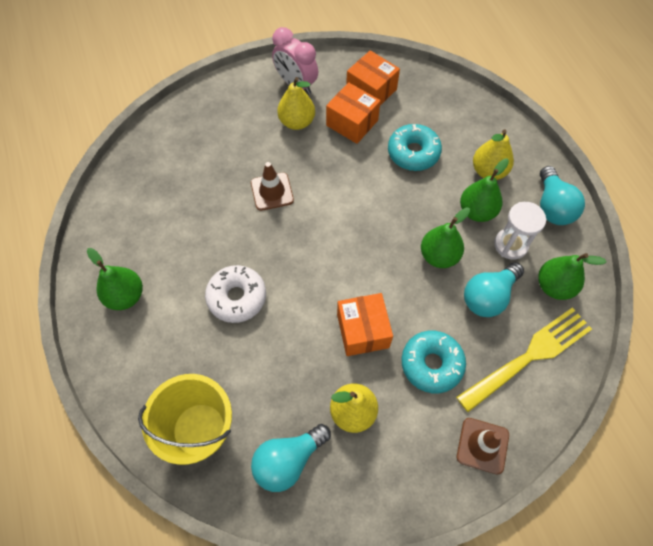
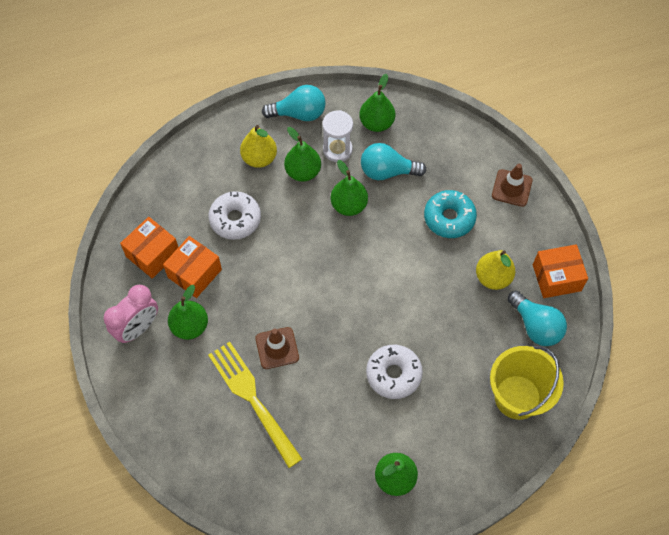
camera: 90 degrees left, 0 degrees up
(297, 122) = (190, 326): yellow pear -> green pear
(363, 331) = (422, 268): orange box -> orange box (556, 277)
(413, 153) = (235, 219): turquoise donut -> white donut
(488, 296) = (387, 171): turquoise light bulb -> turquoise light bulb turned 135 degrees clockwise
(528, 357) = (439, 149): yellow fork -> yellow fork (253, 400)

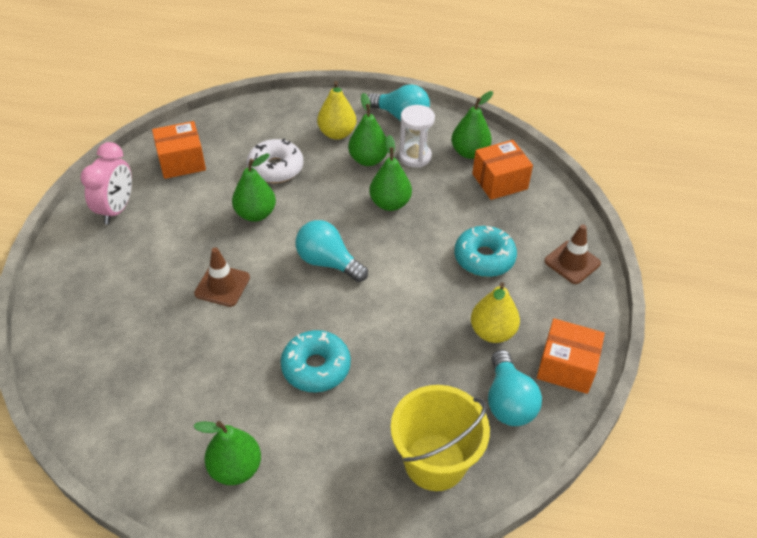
camera: 30 degrees right, 15 degrees down
(138, 328) = (116, 209): pink clock -> pink clock turned 60 degrees counterclockwise
(190, 326) = (161, 230): green pear -> green pear (255, 214)
(194, 273) = (203, 192): orange box -> orange box (499, 181)
(253, 400) = (161, 318): yellow fork -> none
(387, 171) = (450, 193): turquoise light bulb -> turquoise light bulb (328, 262)
(393, 374) = (316, 367): white donut -> turquoise donut

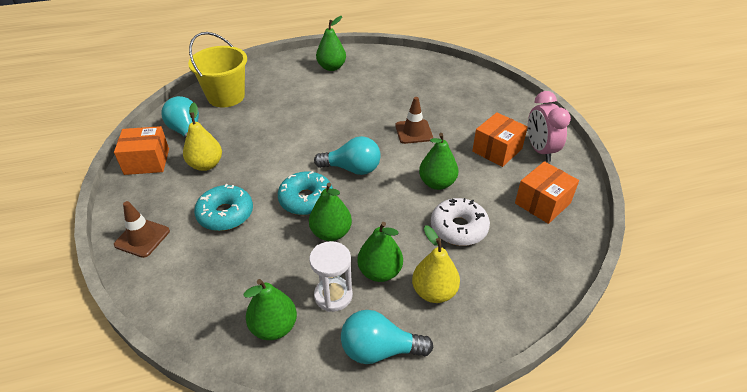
camera: 155 degrees right, 5 degrees down
(316, 367) = (318, 112): turquoise donut -> turquoise donut (306, 199)
(499, 181) = (228, 300): orange box -> orange box (497, 150)

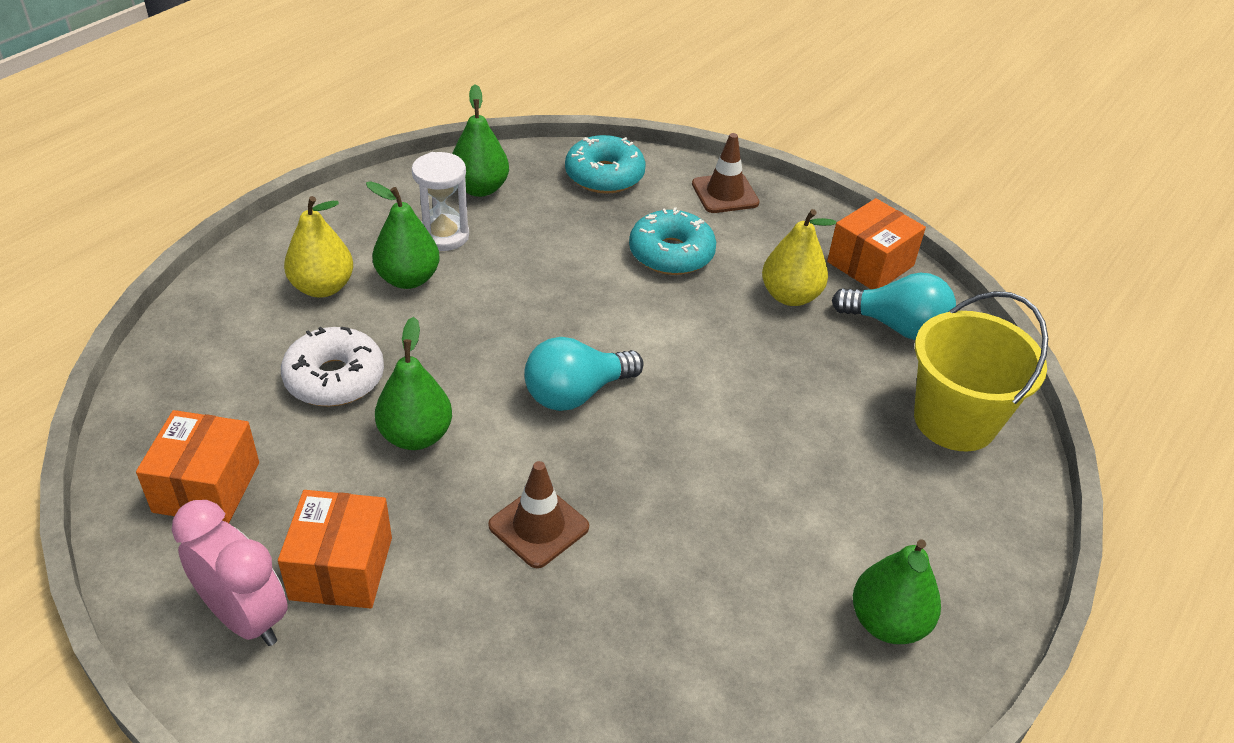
camera: 140 degrees right, 0 degrees up
(306, 199) = (592, 316): turquoise donut -> turquoise donut (604, 175)
(331, 233) = (512, 292): green pear -> none
(379, 350) = (351, 215): turquoise light bulb -> none

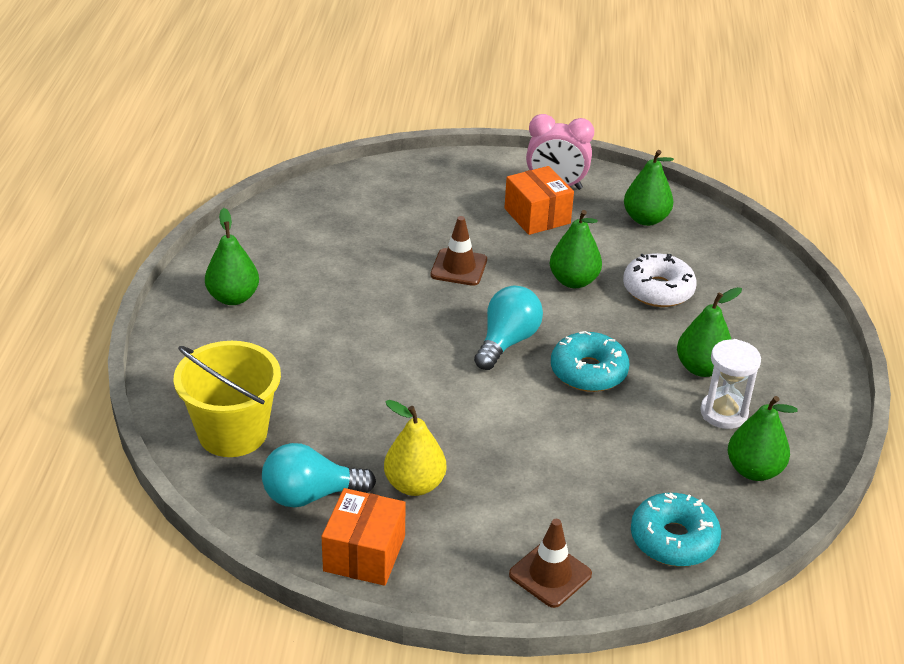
camera: 150 degrees right, 5 degrees down
(207, 487) = (645, 219): orange box -> green pear
(322, 287) = (745, 337): yellow pear -> none
(671, 254) = (540, 480): turquoise donut -> turquoise donut (588, 372)

